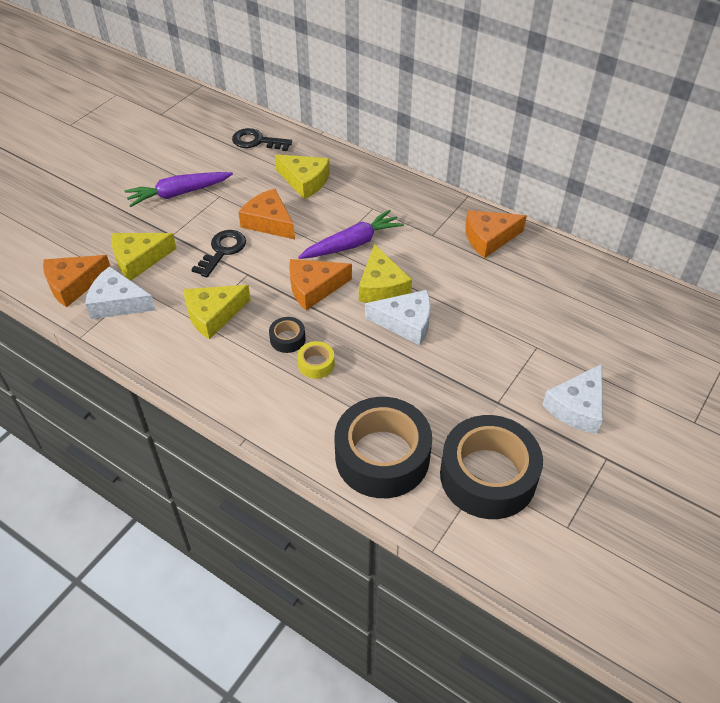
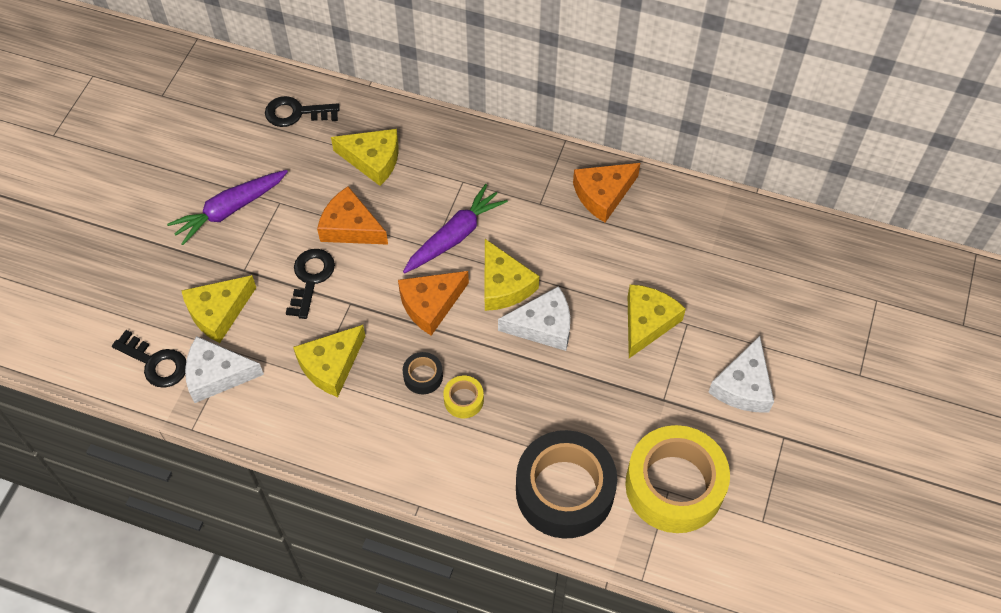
camera: 15 degrees left, 10 degrees up
(73, 284) = (155, 363): orange cheese -> black key
(488, 476) = (674, 486): black tape -> yellow tape
(500, 338) = (647, 322): none -> yellow cheese

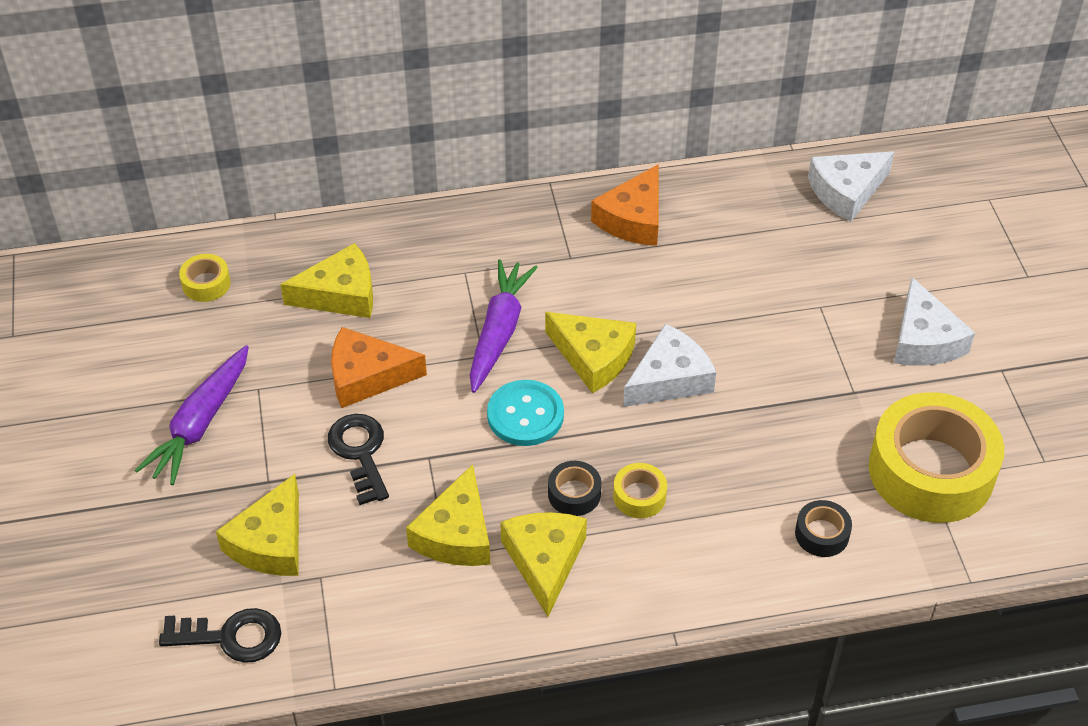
camera: 30 degrees left, 10 degrees down
(217, 374) = (321, 612): white cheese -> white cheese (846, 191)
(296, 113) = (206, 284): black key -> yellow tape
(430, 304) = (525, 415): orange cheese -> turquoise button
(564, 491) = (822, 534): black tape -> black tape, size x0.42
(647, 322) = (778, 324): yellow cheese -> yellow cheese (544, 561)

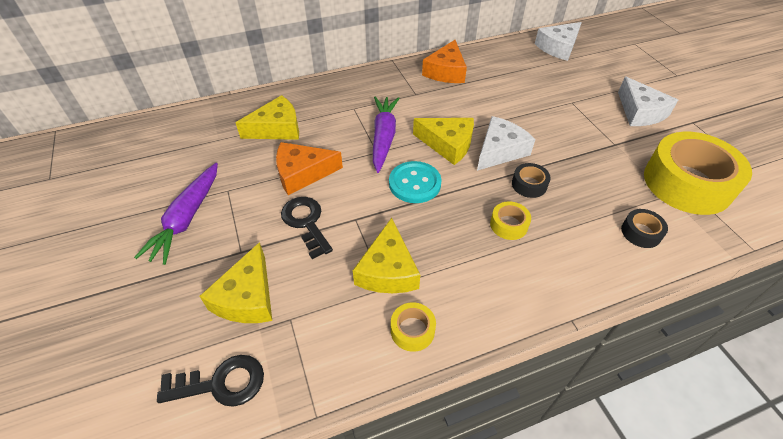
camera: 10 degrees left, 0 degrees up
(206, 284) = (187, 132): yellow tape -> yellow tape (412, 330)
(544, 561) = (458, 280): yellow cheese -> none
(574, 494) = (463, 229): black tape -> black tape (529, 185)

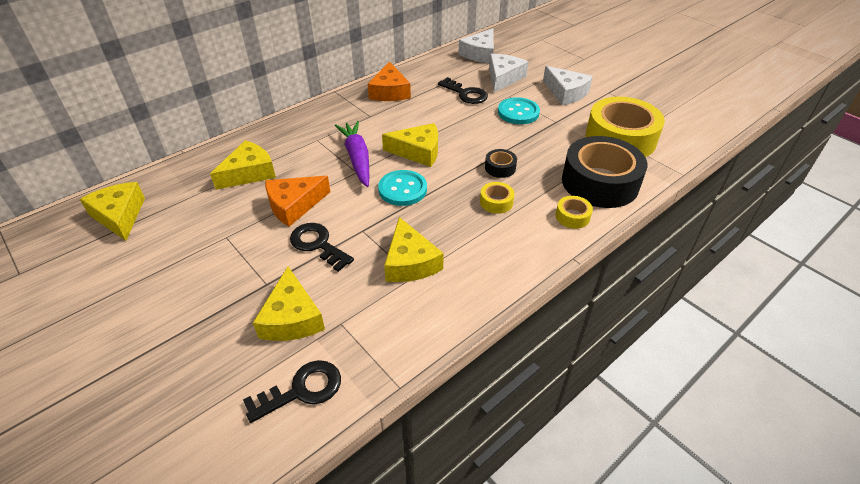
camera: 20 degrees left, 5 degrees down
(150, 144) = (120, 216): none -> yellow cheese
(187, 218) = (196, 270): purple carrot -> none
(412, 330) = (451, 301): yellow tape -> yellow tape (572, 216)
(500, 151) = (465, 147): white cheese -> white cheese (503, 78)
(525, 90) = (466, 94): none -> black key
(575, 124) = (518, 112): none -> turquoise button
(641, 232) = (600, 182): black tape -> black tape, size x2.38

